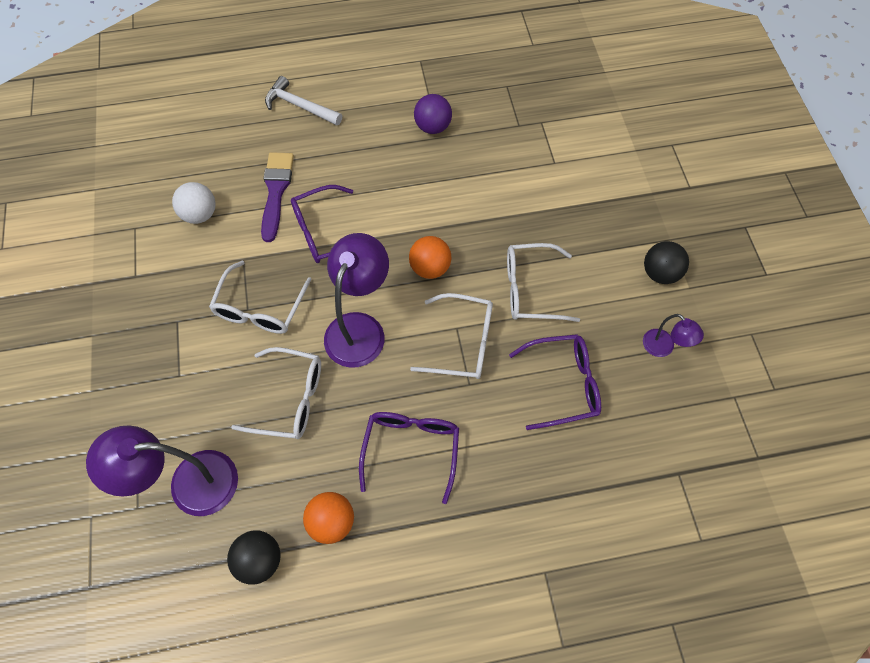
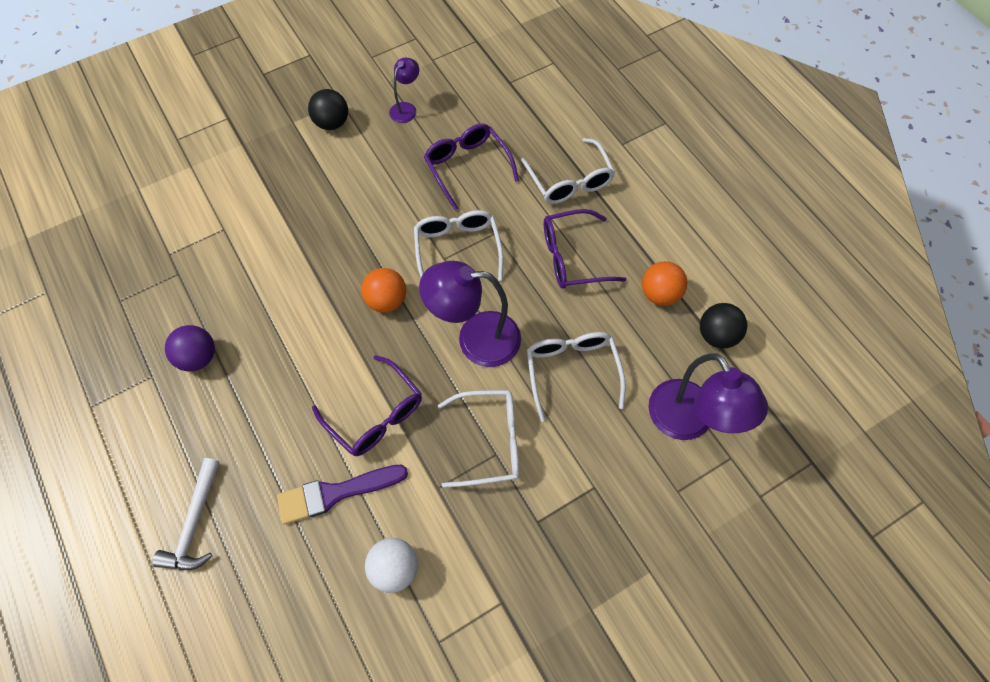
camera: 110 degrees left, 0 degrees up
(531, 289) = (382, 211): white glasses -> white glasses (569, 180)

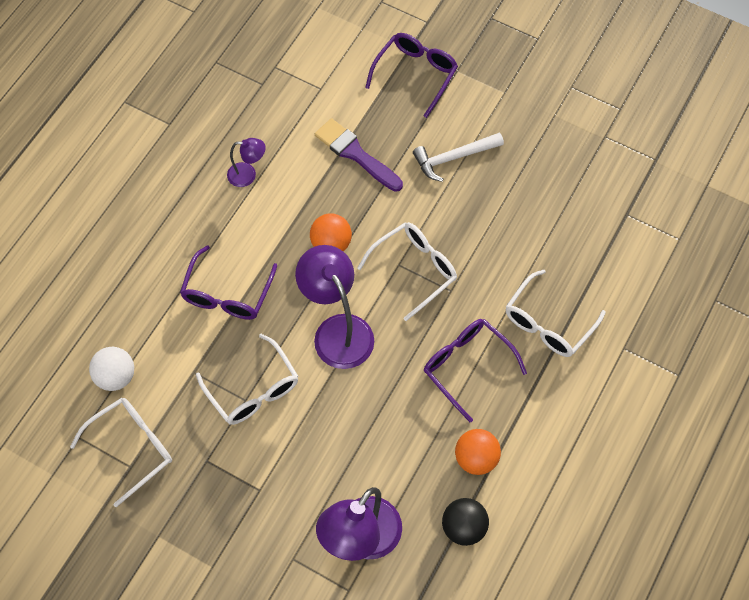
camera: 60 degrees right, 0 degrees up
(195, 523) = (78, 225): white hammer -> white hammer (454, 158)
(198, 357) = (202, 144): purple ball -> none
(332, 123) = (477, 100): black ball -> none
(335, 493) = (150, 303): purple brush -> purple brush (355, 154)
(406, 108) = (534, 147): purple lamp -> purple lamp (248, 175)
(467, 167) = (504, 231): purple glasses -> purple glasses (415, 75)
(572, 371) = (353, 422): white glasses -> white glasses (131, 448)

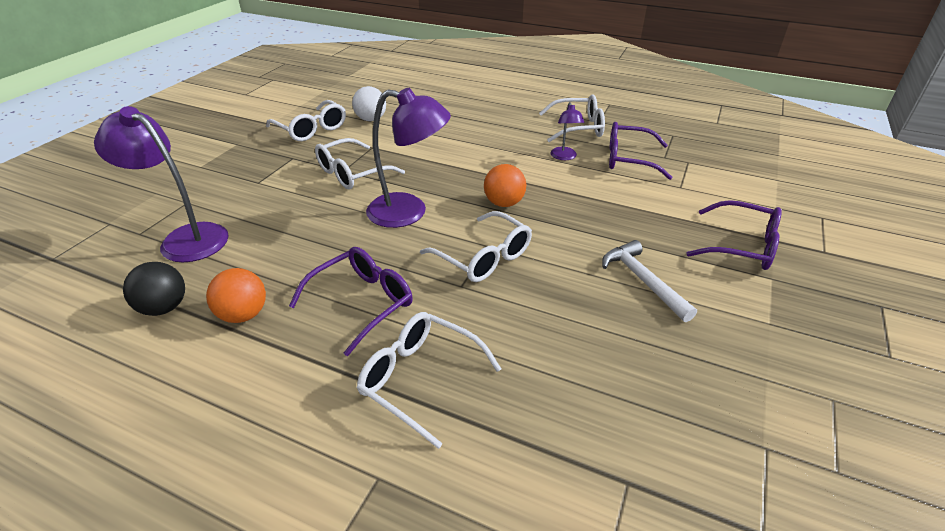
camera: 85 degrees right, 25 degrees down
(181, 148) = (577, 127): none -> white glasses
(227, 293) = (444, 156): purple glasses -> purple glasses (629, 159)
(337, 330) = (409, 212): purple lamp -> purple lamp turned 45 degrees clockwise
(355, 154) = (614, 211): purple brush -> none

